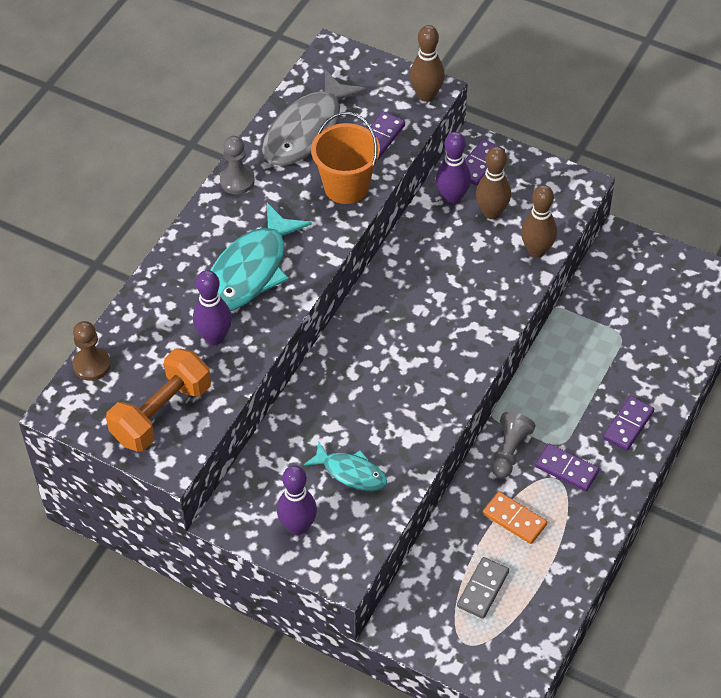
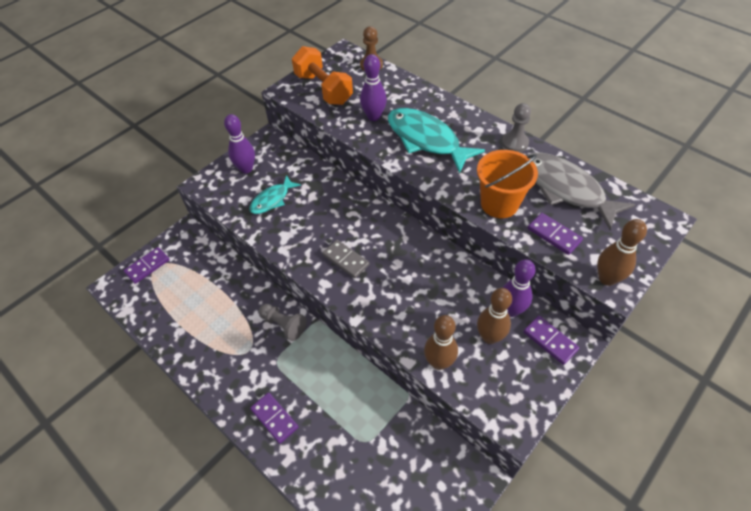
camera: 105 degrees right, 0 degrees up
(482, 589) = (186, 283): grey domino -> grey domino (346, 260)
(514, 519) = (228, 314): orange domino -> none
(566, 469) = (253, 360): purple domino -> purple domino (147, 266)

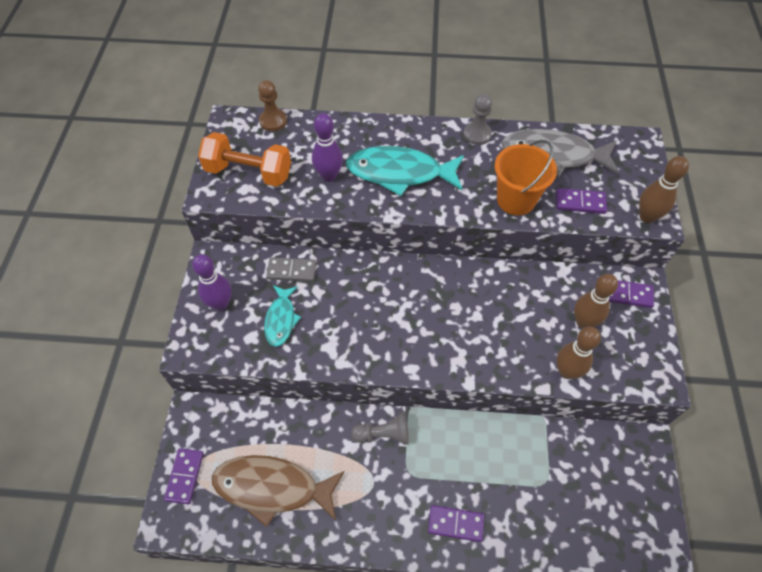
camera: 40 degrees left, 5 degrees up
(187, 308) = (272, 488): none -> brown fish
(346, 260) = (409, 334): grey domino -> grey domino (291, 271)
(511, 310) = (579, 288): purple bowling pin -> none

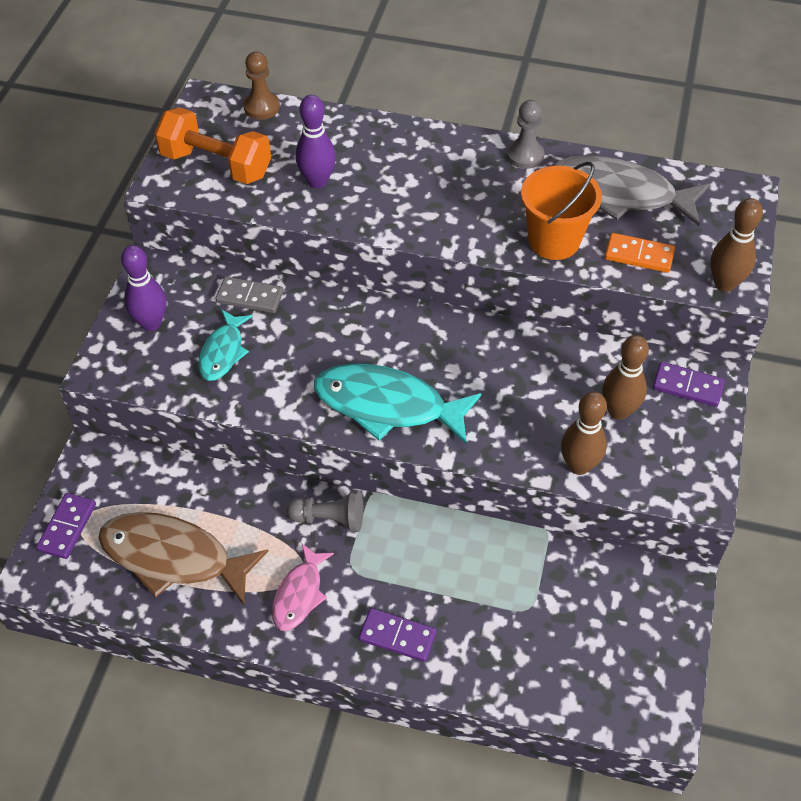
camera: 10 degrees right, 5 degrees down
(375, 502) = (299, 594): none -> pink fish
(400, 173) = (410, 189): turquoise fish -> turquoise fish (387, 405)
(580, 203) = (639, 255): purple domino -> orange domino

